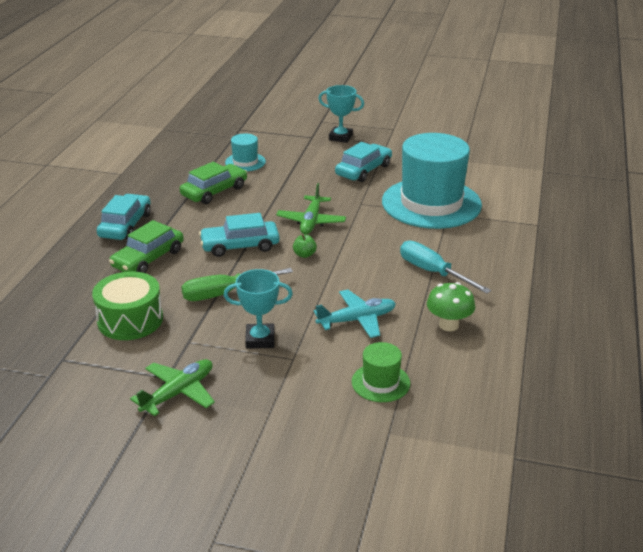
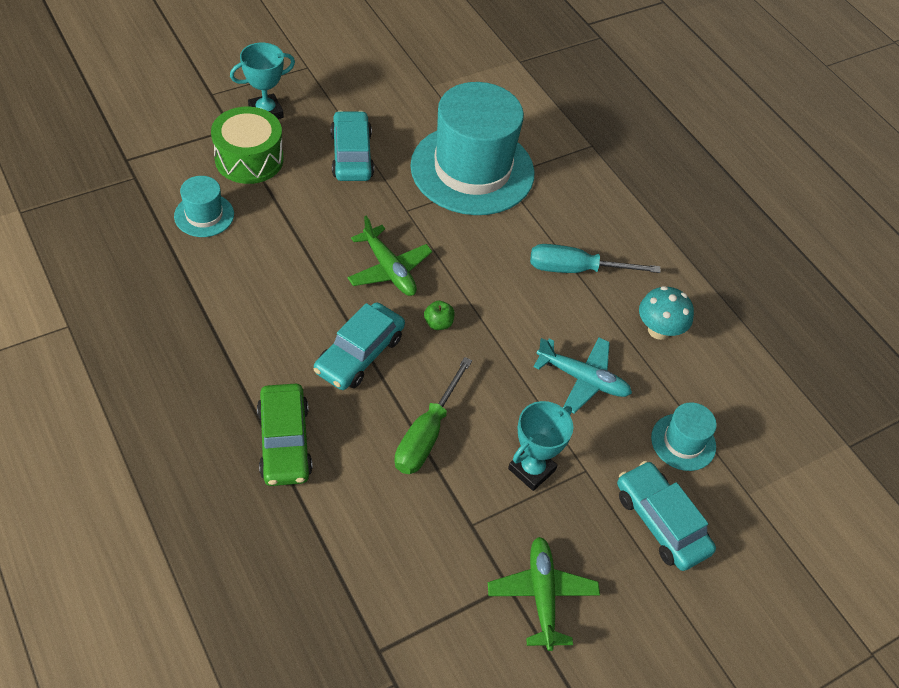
camera: 50 degrees left, 20 degrees up
(125, 225) = (190, 409): turquoise car -> turquoise car (661, 522)
(130, 320) = (379, 542): green drum -> green drum (249, 159)
(214, 191) = (227, 286): green car -> none
(357, 320) = (583, 379): turquoise plane -> turquoise plane turned 90 degrees clockwise
(380, 382) = (683, 442): green hat -> turquoise hat
(448, 325) = (658, 330): green mushroom -> turquoise mushroom

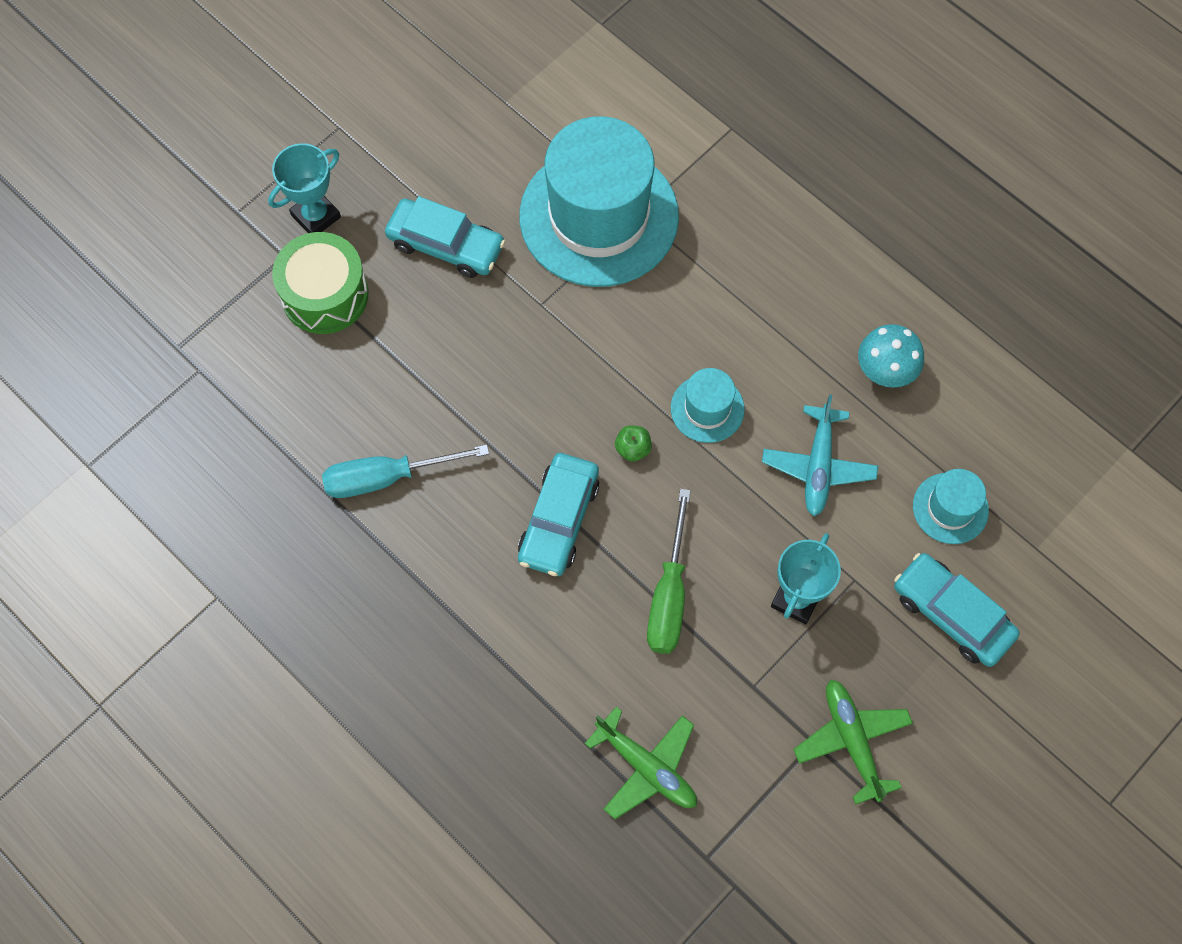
camera: 10 degrees left, 15 degrees up
(204, 215) = (305, 394): turquoise hat -> turquoise hat (707, 409)
(284, 442) = (519, 658): green car -> none
(352, 155) = (446, 245): turquoise car -> turquoise car turned 135 degrees clockwise
(389, 269) = (551, 395): green plane -> green plane (646, 767)
(576, 269) = (767, 320): turquoise screwdriver -> turquoise screwdriver (387, 477)
(583, 379) = (818, 466): turquoise plane -> turquoise plane turned 90 degrees clockwise

